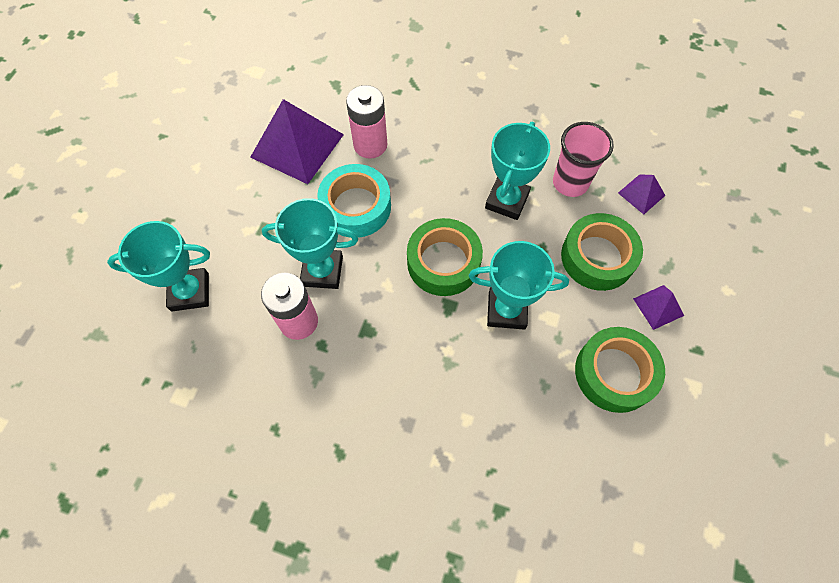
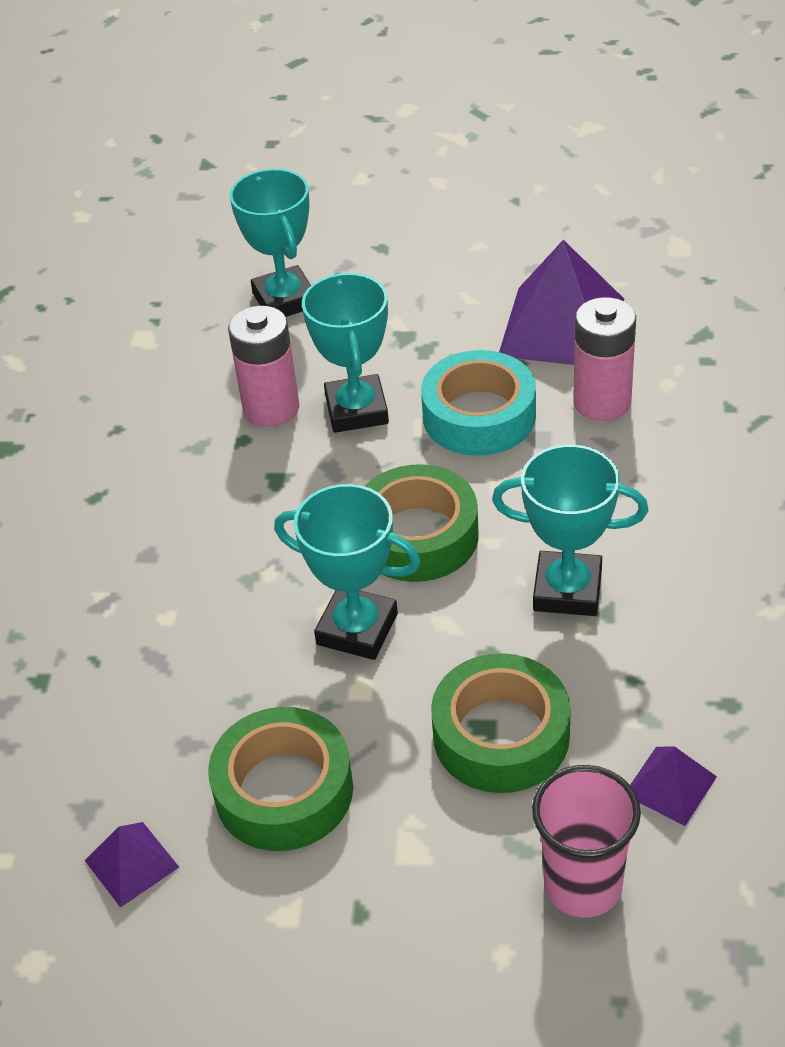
camera: 80 degrees right, 20 degrees down
(506, 310) = (357, 629): turquoise trophy -> turquoise trophy turned 60 degrees counterclockwise
(570, 183) = (646, 671): pink cup -> pink cup (583, 885)
(658, 307) = (429, 840): purple pyramid -> purple pyramid (131, 863)

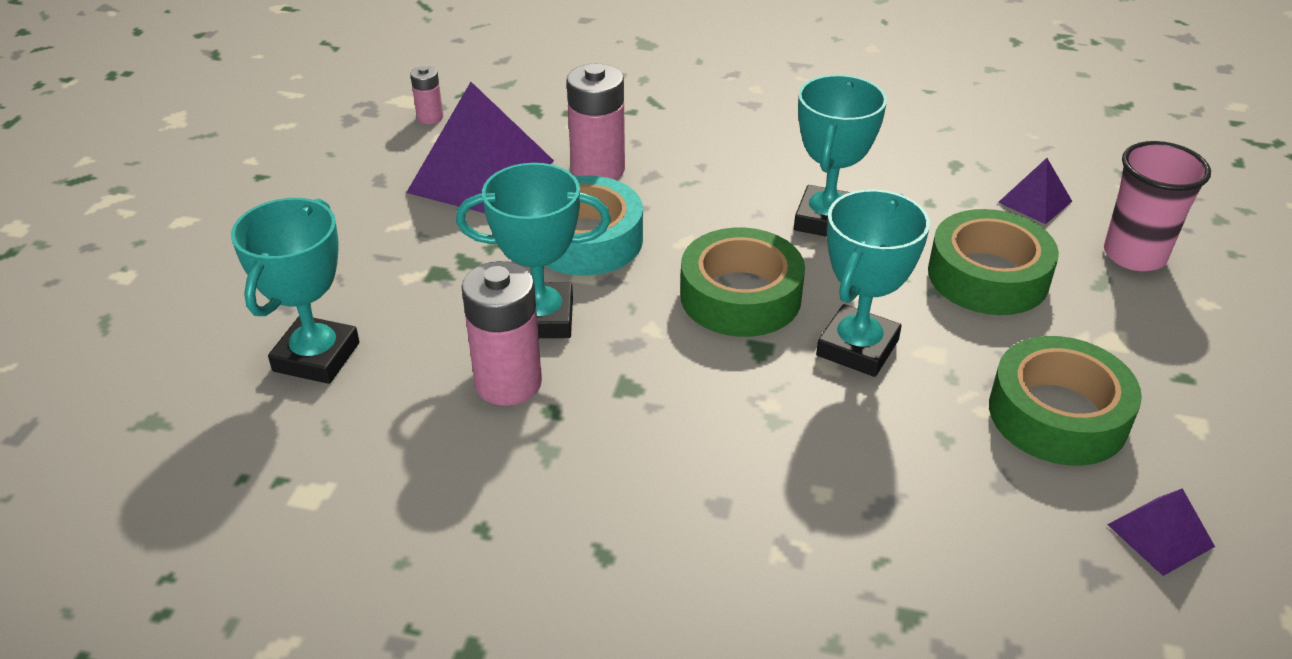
camera: 85 degrees left, 5 degrees down
(285, 300) = (316, 357): turquoise trophy -> turquoise trophy turned 60 degrees counterclockwise
(653, 270) = (430, 117): none -> pink battery

